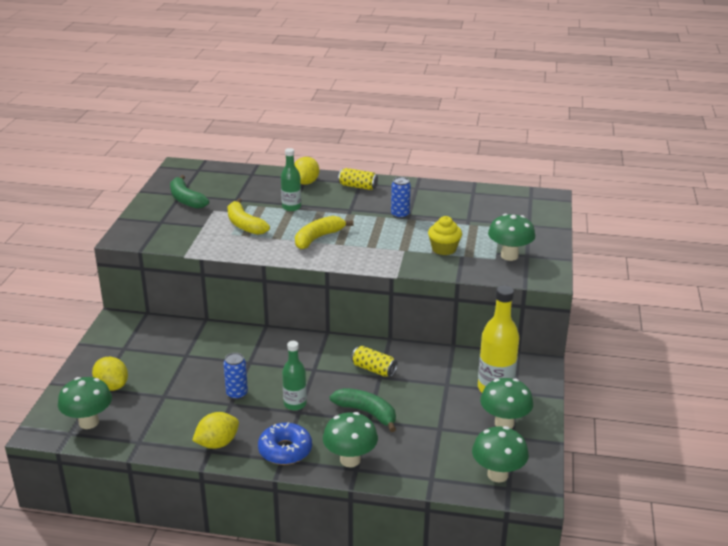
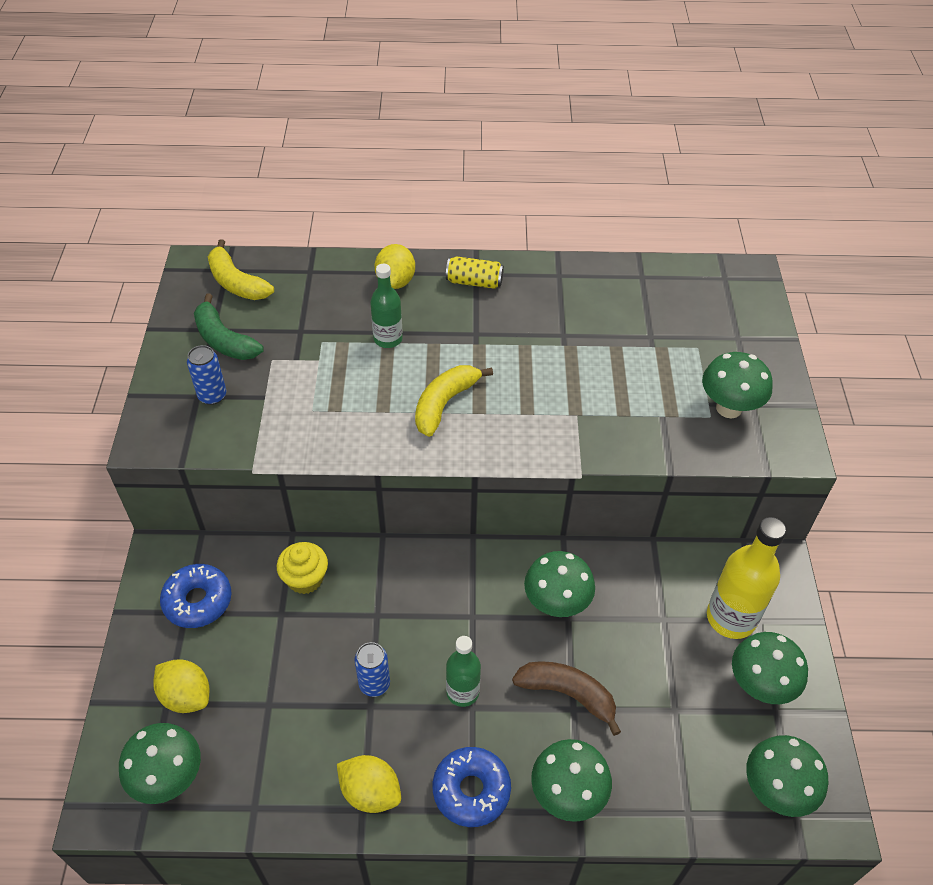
camera: 10 degrees left, 20 degrees up
(133, 344) = (198, 601): none -> blue donut
(217, 443) = (370, 792): yellow lemon -> yellow lemon turned 75 degrees clockwise
(244, 225) = (327, 387): yellow banana -> yellow banana (236, 283)
(367, 413) = (568, 694): green banana -> brown banana
(374, 369) = (556, 604): yellow can -> green mushroom
(400, 215) = (551, 337): blue can -> blue can (212, 396)
(444, 249) = (633, 405): yellow cupcake -> yellow cupcake (305, 579)

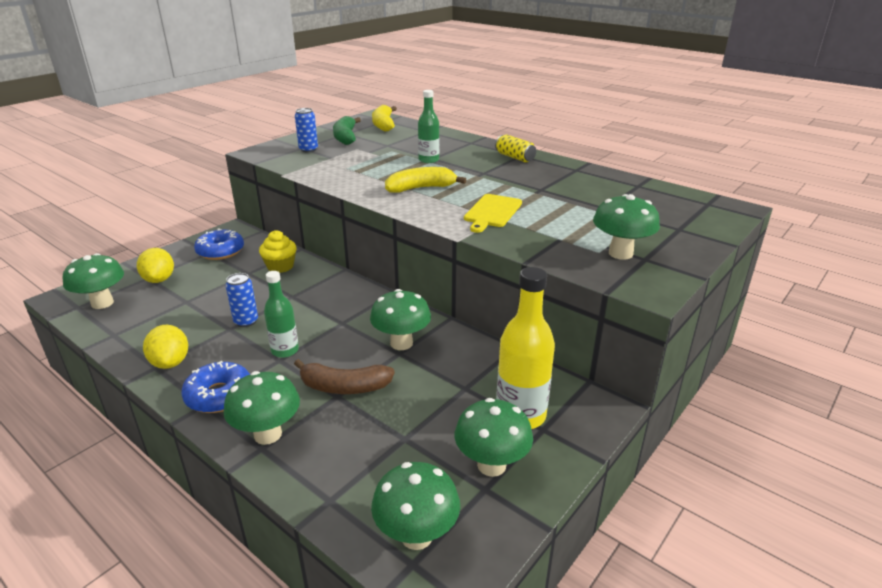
camera: 40 degrees right, 20 degrees down
(395, 281) = (467, 145): yellow lemon -> none
(561, 407) = (492, 212): none -> yellow cutting board
(568, 694) = (344, 387): brown banana -> brown banana turned 120 degrees clockwise

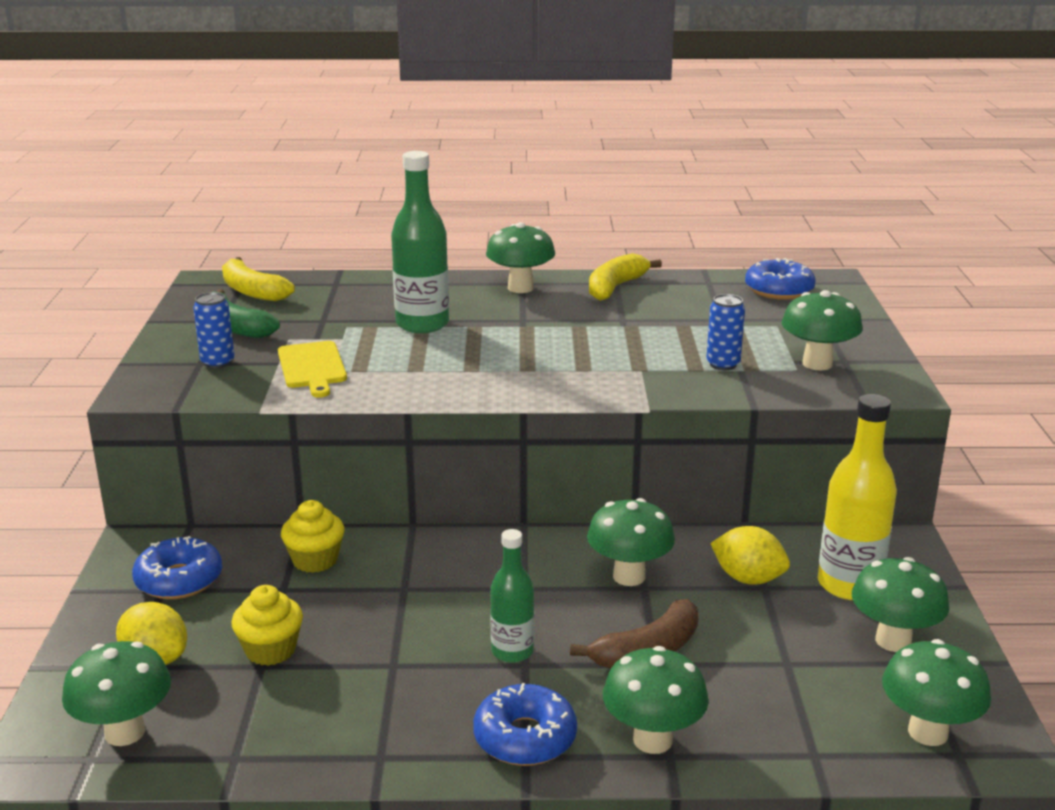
camera: 40 degrees left, 5 degrees down
(170, 362) = (391, 741): yellow lemon -> yellow lemon (748, 578)
(200, 297) = (270, 650): none -> yellow cupcake
(246, 321) = (399, 646): blue can -> blue can (723, 364)
(421, 188) = (487, 364): yellow banana -> yellow banana (615, 287)
(428, 160) = (422, 324): green bottle -> green bottle, size x1.61
(492, 212) = (622, 365): yellow cutting board -> yellow cutting board (312, 367)
(514, 157) = (520, 288): yellow can -> green mushroom
(680, 203) = (779, 290): none -> blue donut

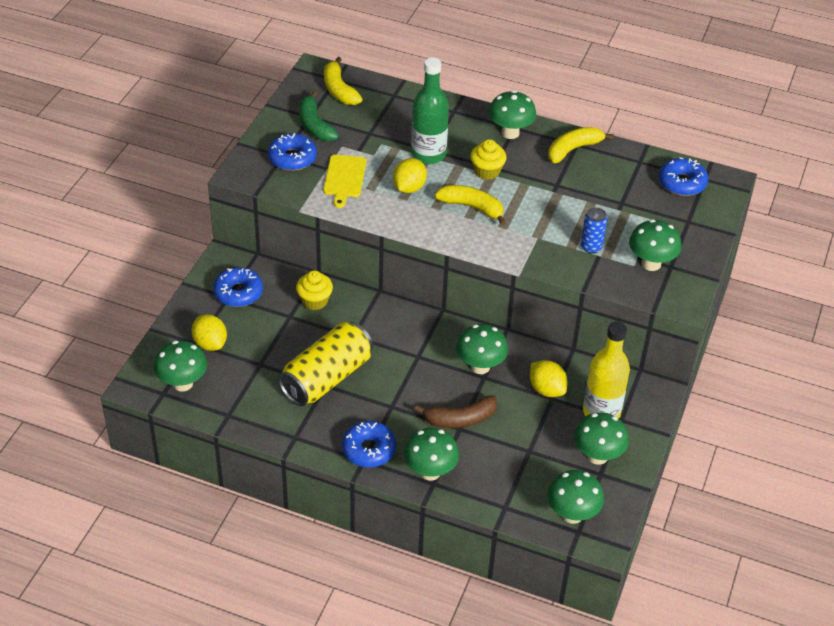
camera: 20 degrees right, 20 degrees up
(217, 362) = (292, 158): blue can -> blue donut
(270, 650) = (268, 356): yellow cupcake -> yellow cupcake (487, 171)
(390, 654) = (327, 378): none -> yellow can
(417, 358) = (409, 188): none -> yellow lemon
(512, 651) = (389, 396): green bottle -> none
(524, 360) = (472, 207): none -> yellow banana

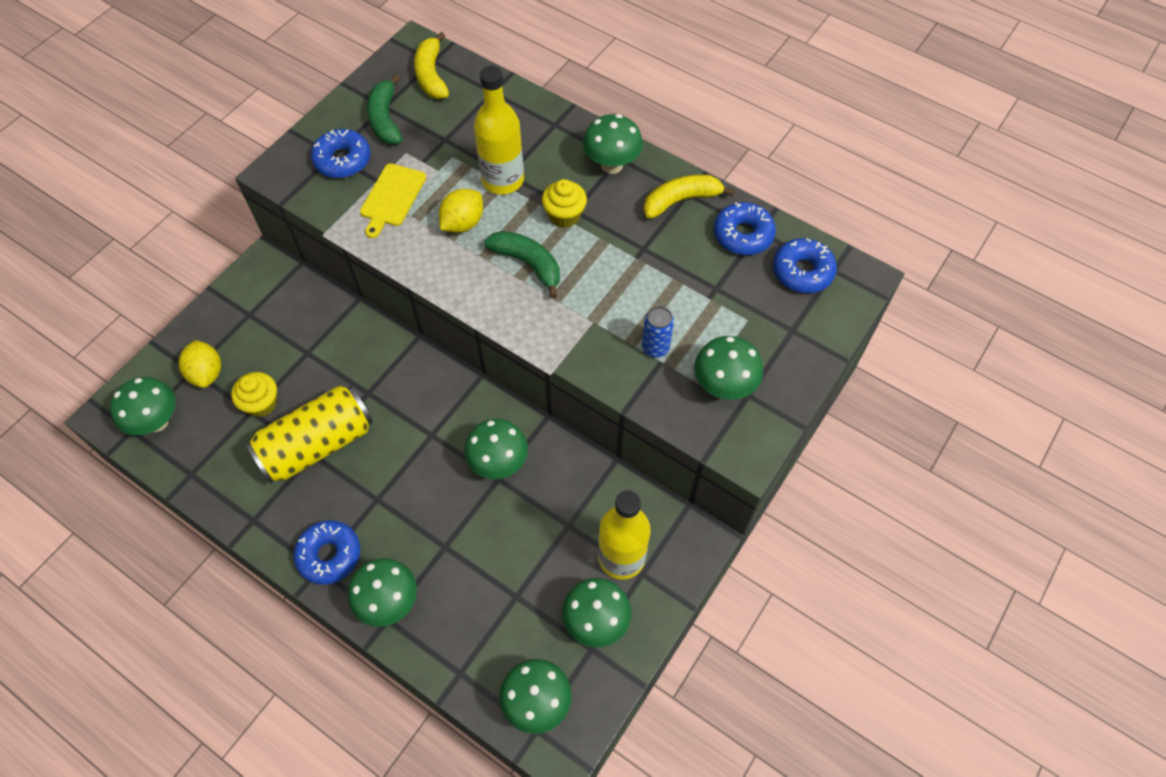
camera: 15 degrees right, 15 degrees up
(238, 293) = (262, 311): blue donut -> blue donut (743, 235)
(314, 301) = (342, 337): yellow cupcake -> yellow cupcake (261, 403)
(428, 154) = (503, 180): green bottle -> yellow bottle
(460, 419) = (449, 533): brown banana -> none
(472, 207) = (528, 264): yellow banana -> green banana
(546, 389) = (566, 511): yellow lemon -> none

